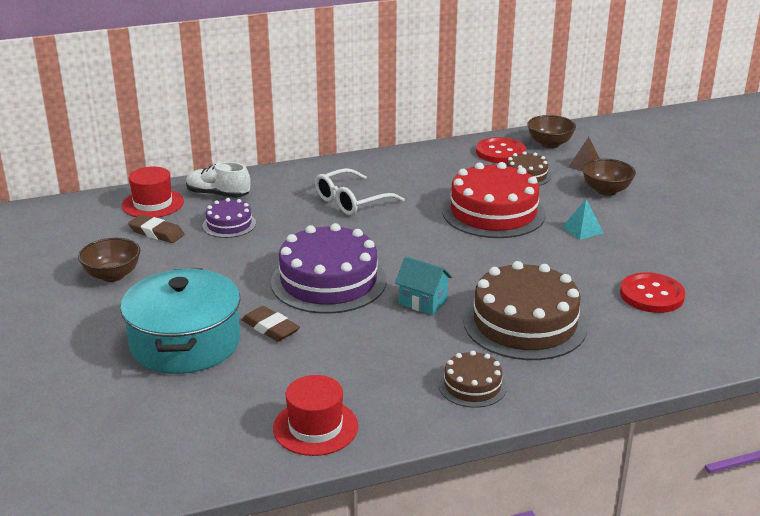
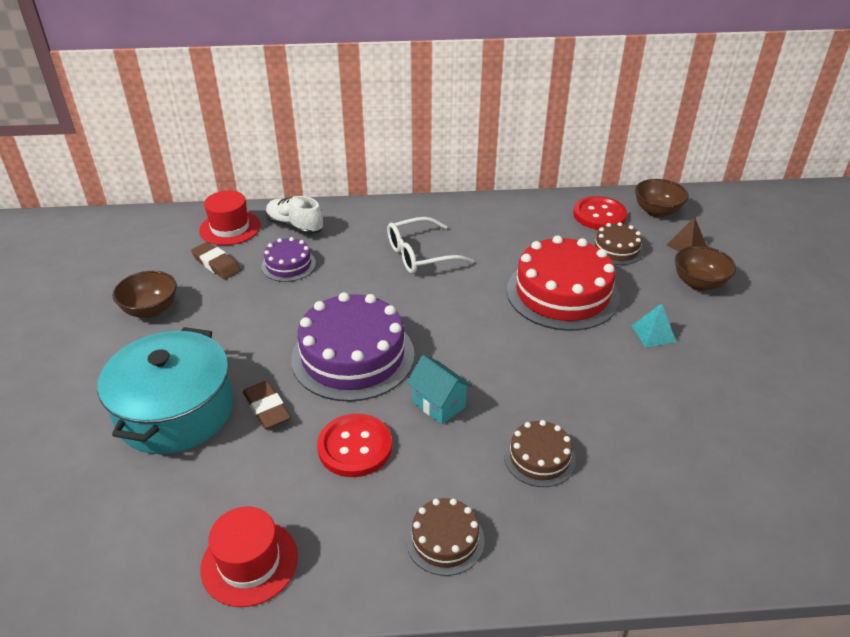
camera: 15 degrees right, 10 degrees up
(524, 323) = (539, 457): brown cake -> brown cake, size x0.51
(651, 295) = (703, 444): red button -> red button (355, 447)

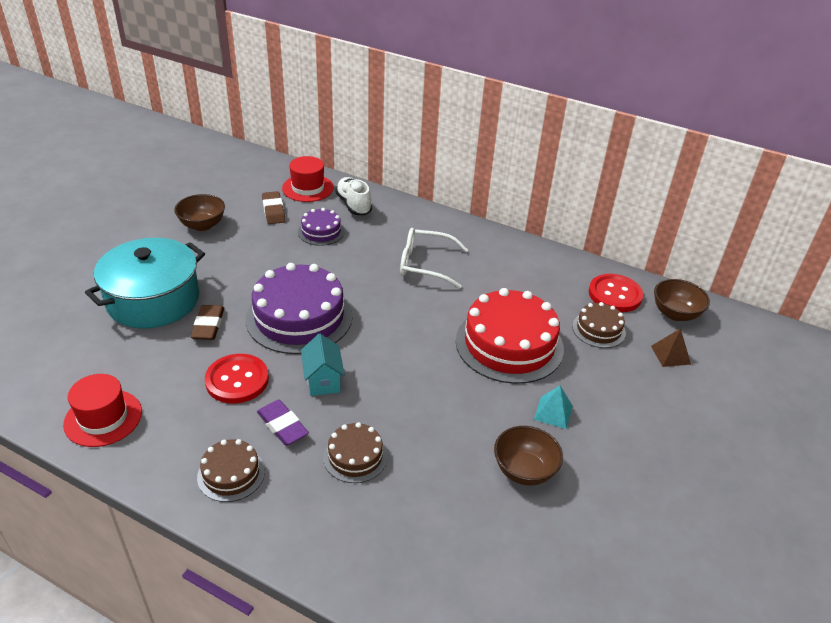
camera: 30 degrees right, 0 degrees up
(445, 466) = (282, 425): none -> purple eraser
(699, 283) = (645, 391): brown bowl -> brown bowl (524, 470)

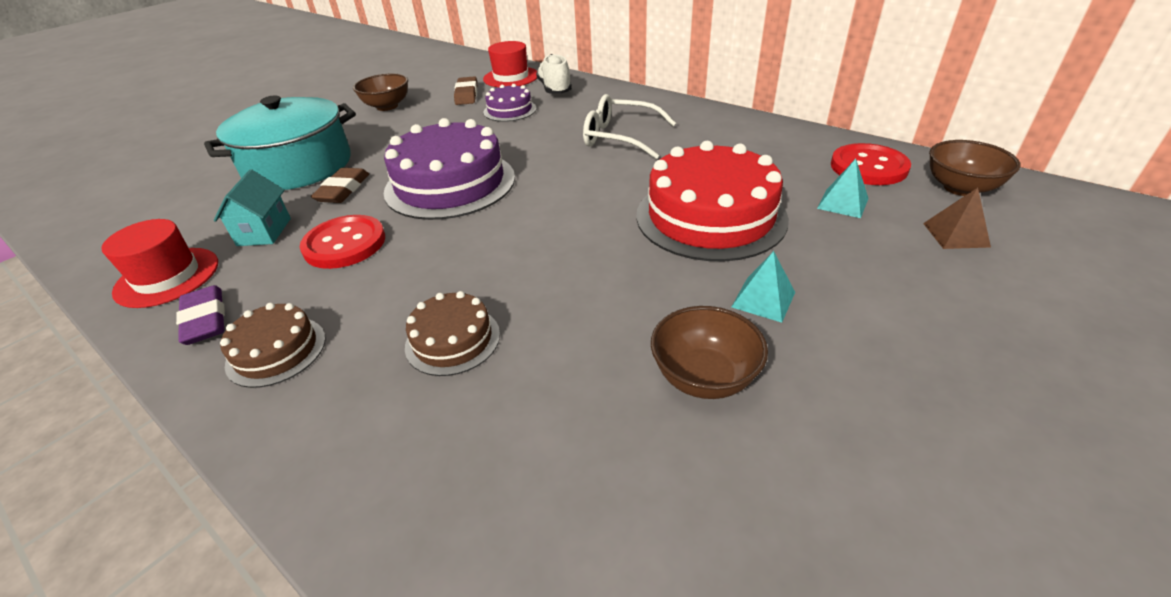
camera: 15 degrees right, 0 degrees up
(282, 425) = (373, 296): purple eraser -> purple eraser (205, 319)
(323, 380) = (449, 248): turquoise house -> turquoise house (264, 232)
(598, 329) = (843, 203): brown cake -> turquoise pyramid

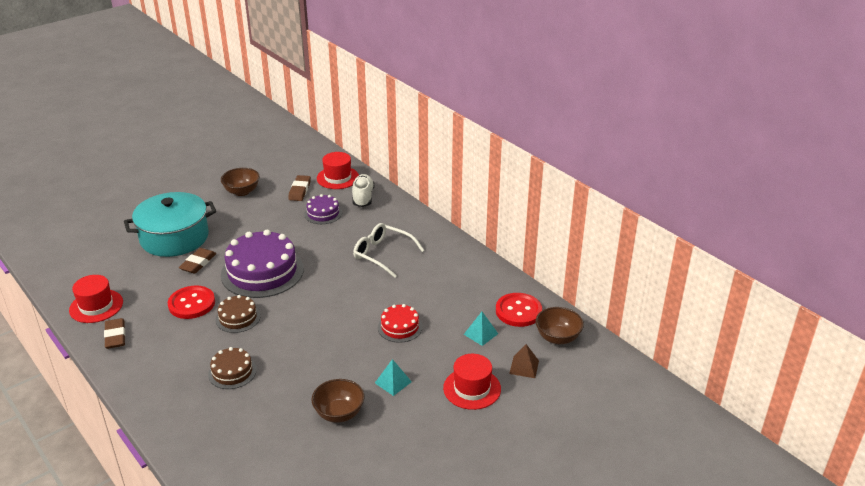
camera: 10 degrees right, 5 degrees down
(205, 319) = (115, 336): purple eraser -> brown eraser
(264, 232) = (149, 286): turquoise house -> none
(276, 351) = (148, 360): brown cake -> brown cake (238, 318)
(710, 216) = (400, 327): red cake -> red cake, size x0.51
(907, 283) = (472, 388): none -> red hat

